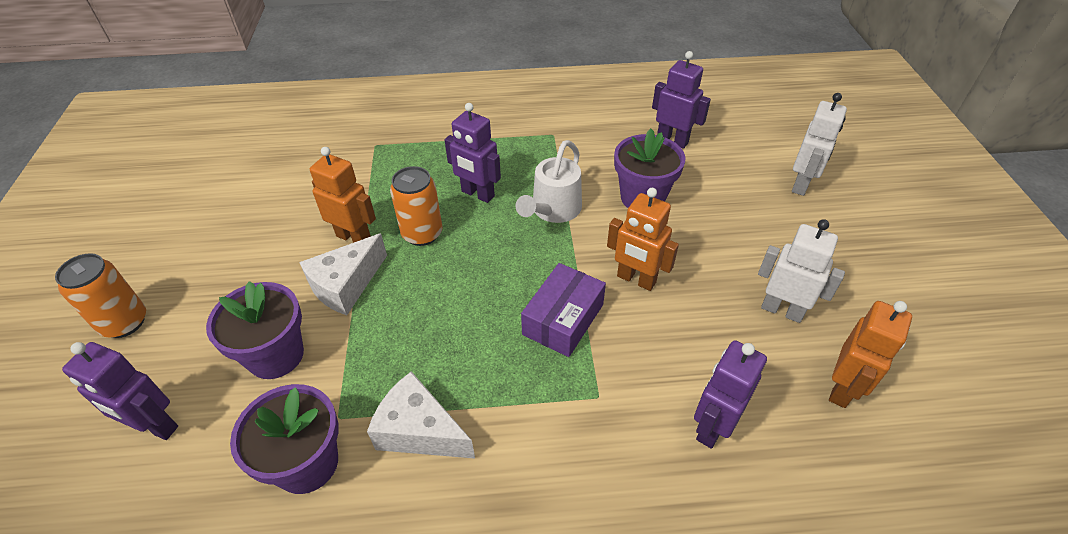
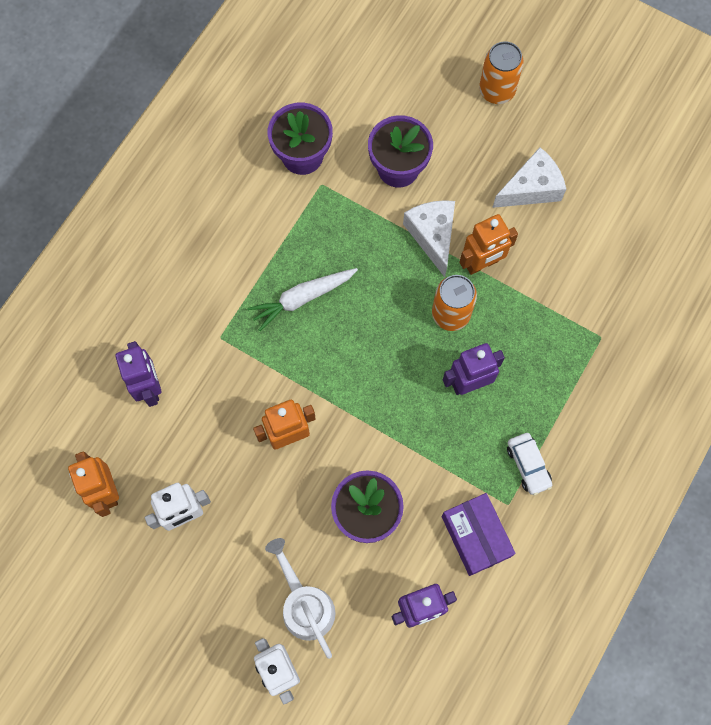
camera: 125 degrees right, 25 degrees up
(155, 426) = (390, 88): purple robot -> none
(420, 431) = (277, 223): white cheese -> white cheese (531, 188)
(494, 350) = (302, 299): none -> white carrot
(514, 137) = (528, 465): none -> white car
(553, 211) = (404, 429): white watering can -> white watering can (304, 604)
(563, 319) = (293, 359): purple box -> purple box (476, 536)

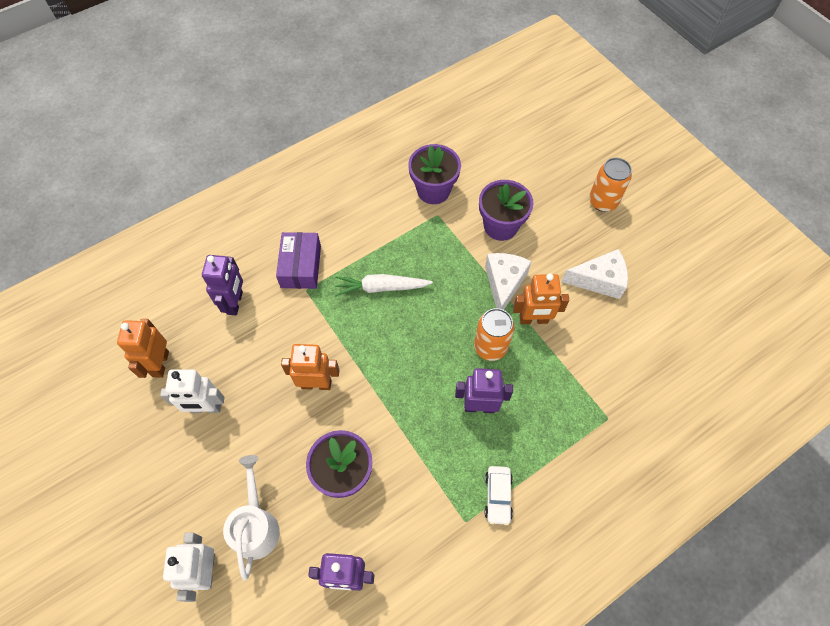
camera: 25 degrees right, 10 degrees down
(476, 536) = (425, 536): purple box -> purple box (301, 266)

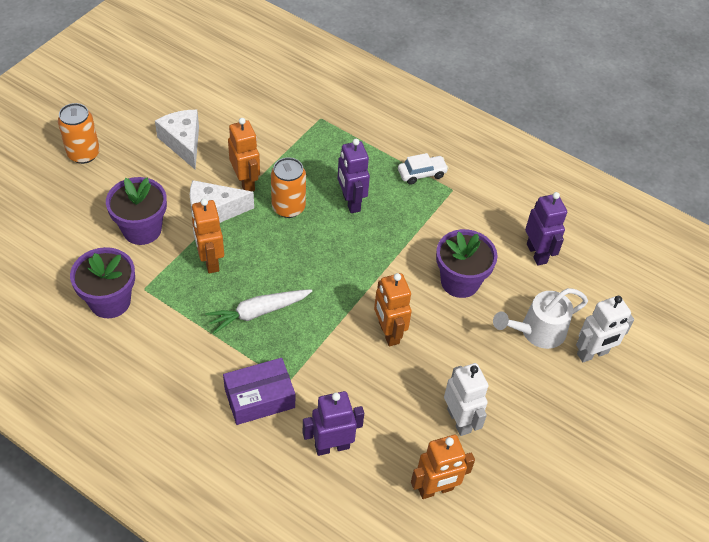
camera: 115 degrees left, 10 degrees down
(381, 288) = (258, 312): white carrot -> white carrot turned 90 degrees clockwise
(448, 267) = (210, 261): none -> orange robot

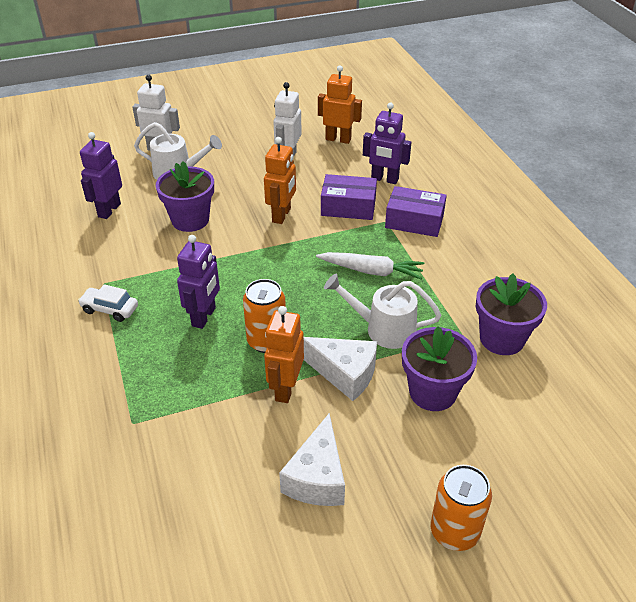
camera: 140 degrees left, 10 degrees down
(210, 261) = (383, 329): orange robot -> white watering can
(337, 380) = (348, 207): none -> purple box

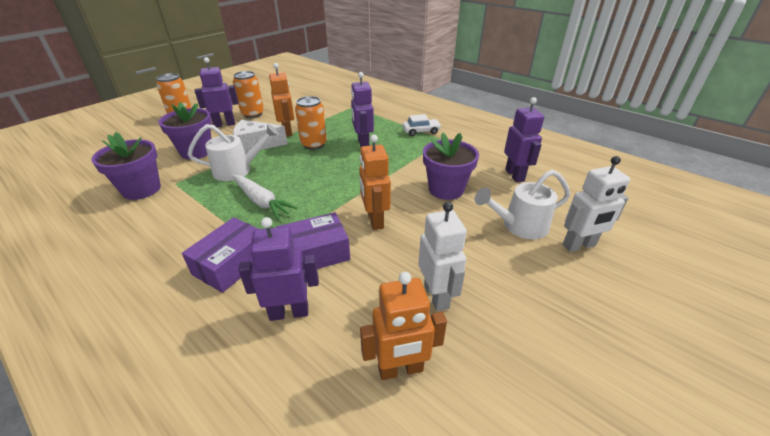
camera: 150 degrees right, 5 degrees down
(317, 477) = (253, 114): white cheese -> orange can
(371, 271) = (261, 201): white carrot -> white carrot turned 120 degrees counterclockwise
(377, 459) = (224, 124): none -> purple robot
(414, 221) = (232, 263): purple box -> purple box turned 45 degrees counterclockwise

